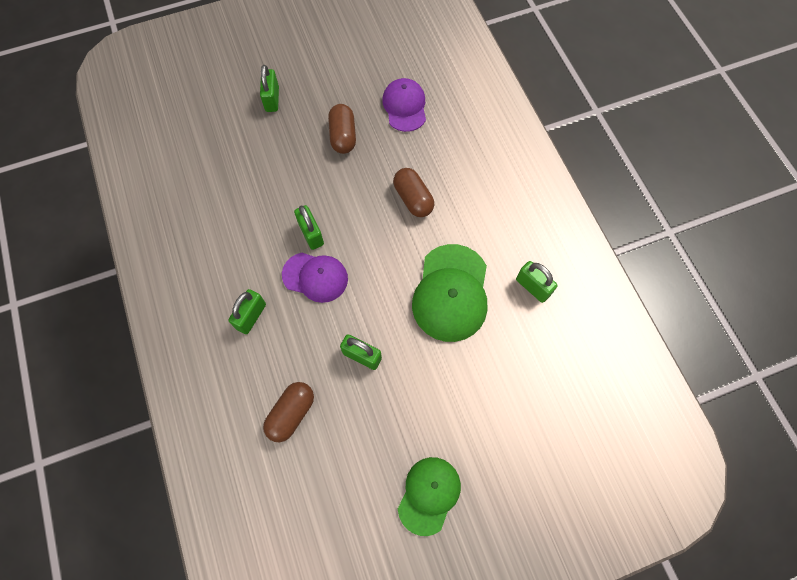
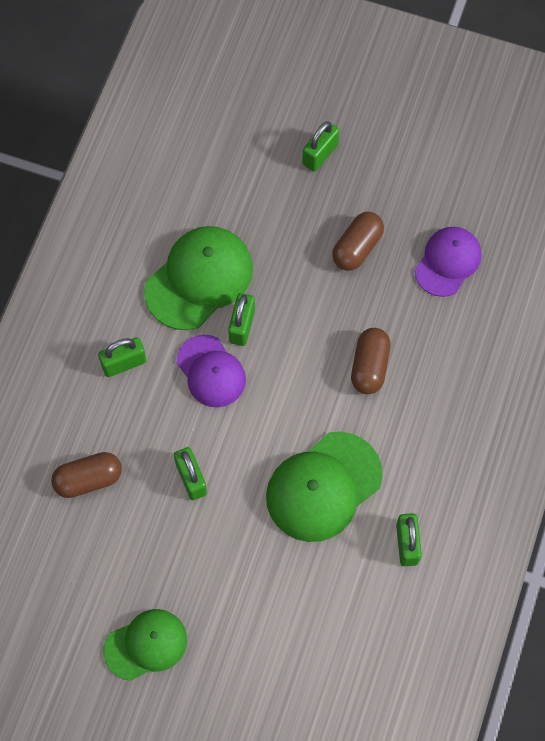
camera: 40 degrees right, 0 degrees up
(257, 225) = (199, 279): none -> green cap

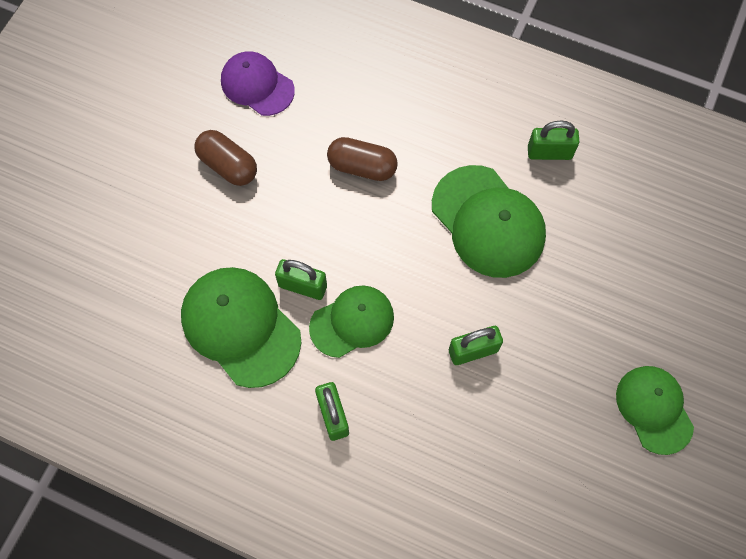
camera: 85 degrees left, 0 degrees up
(88, 479) = (468, 462): brown capsule -> none
(211, 371) = (352, 322): purple cap -> green cap
(320, 154) = (112, 191): green padlock -> none

